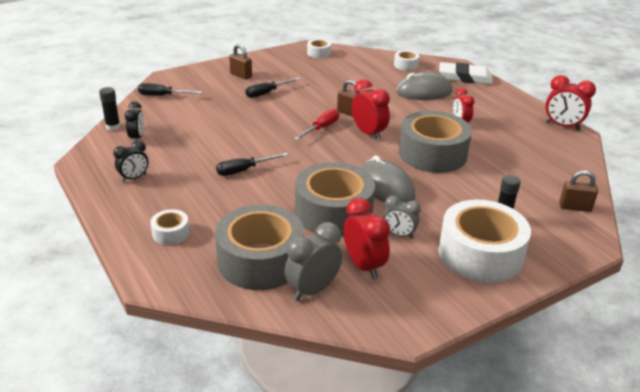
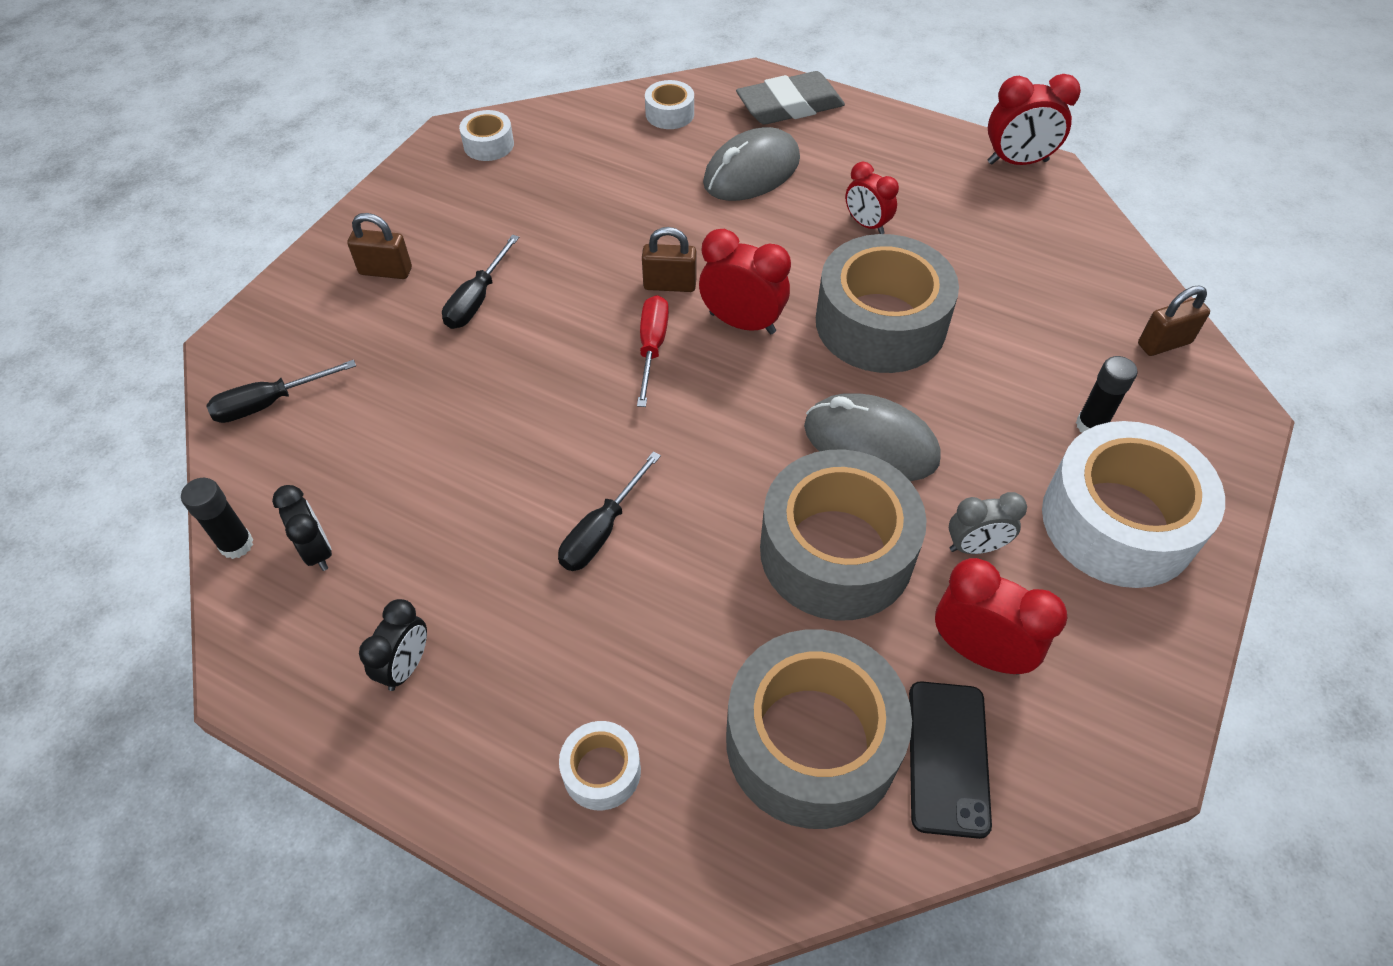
camera: 30 degrees left, 20 degrees up
(313, 290) = (947, 757): grey clock -> black phone
(465, 77) = (789, 106): white eraser -> grey eraser

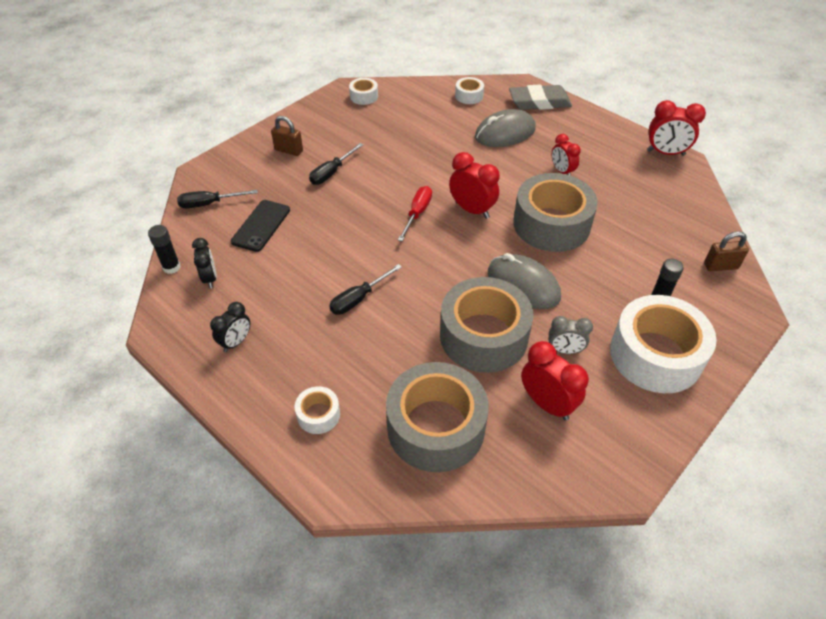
camera: 15 degrees right, 5 degrees down
(670, 285) = (438, 183): brown padlock -> none
(947, 757) = (509, 453): black phone -> black phone (261, 226)

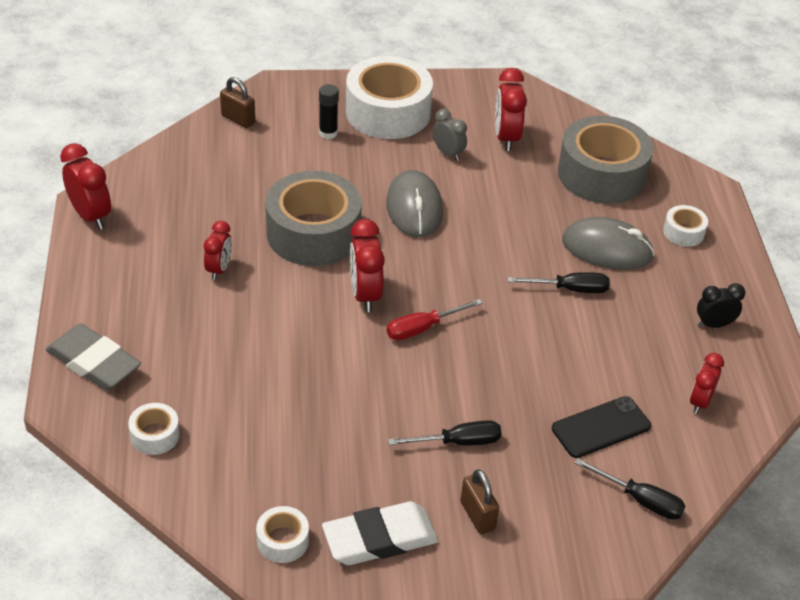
camera: 140 degrees left, 5 degrees down
(171, 267) = (734, 442): black glue stick -> none
(210, 278) = (700, 402): black clock -> red clock
(324, 119) = (379, 538): none -> white eraser
(483, 336) = (497, 198): grey tape -> none
(505, 133) = (200, 351): grey mouse -> grey mouse (607, 249)

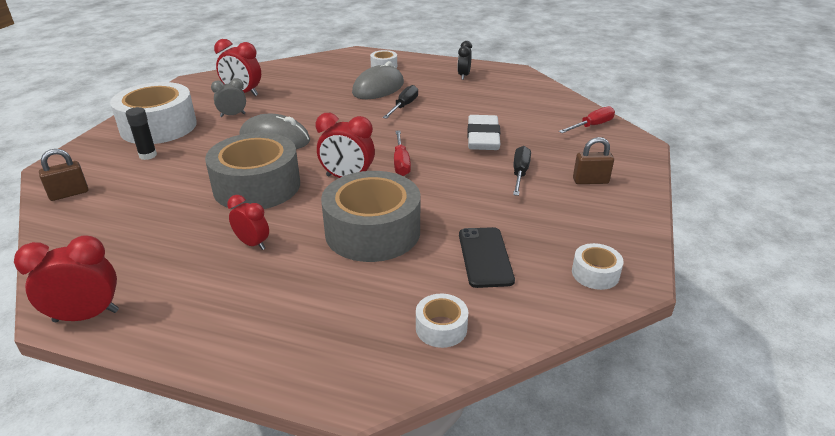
camera: 65 degrees left, 10 degrees down
(94, 362) = (312, 355): grey eraser -> none
(379, 538) = (602, 225): white eraser -> white eraser (483, 137)
(601, 174) = (311, 75): grey tape -> grey tape (372, 231)
(601, 427) = (528, 124): black phone -> black phone (485, 257)
(640, 500) = (592, 126): black screwdriver -> red screwdriver
(700, 402) = (521, 93): red clock -> none

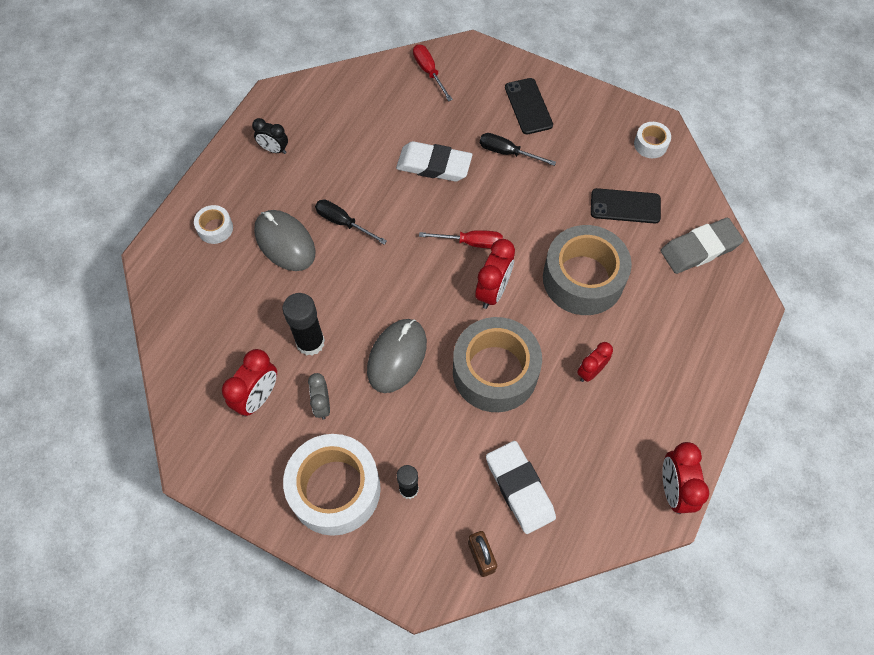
camera: 80 degrees left, 30 degrees up
(128, 209) = (520, 488): none -> white eraser
(289, 106) = (310, 342): none -> black glue stick
(441, 328) = (699, 249): white tape -> grey eraser
(590, 181) = (528, 106): brown padlock -> black phone

